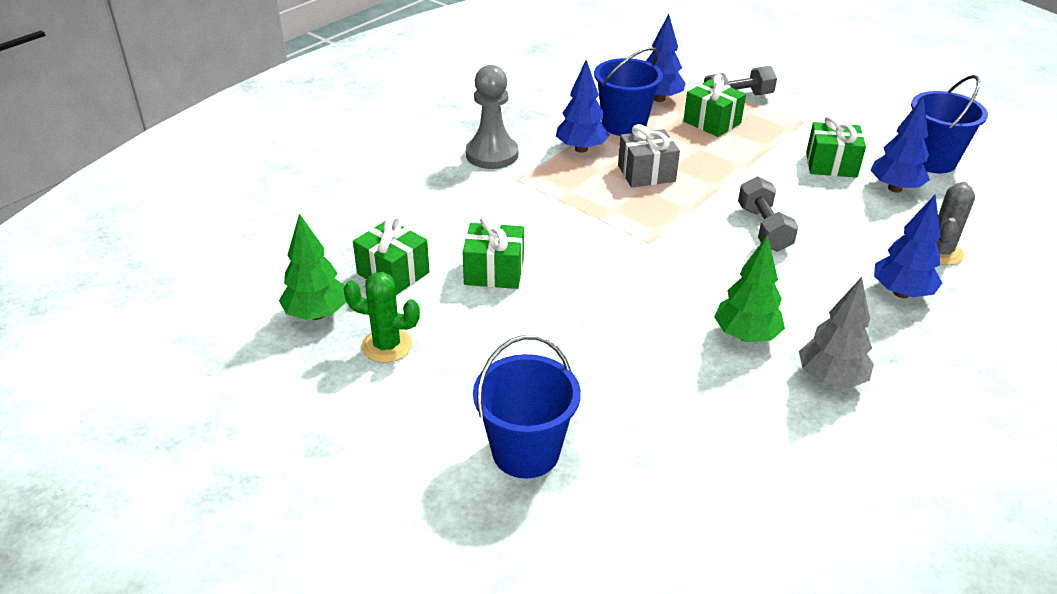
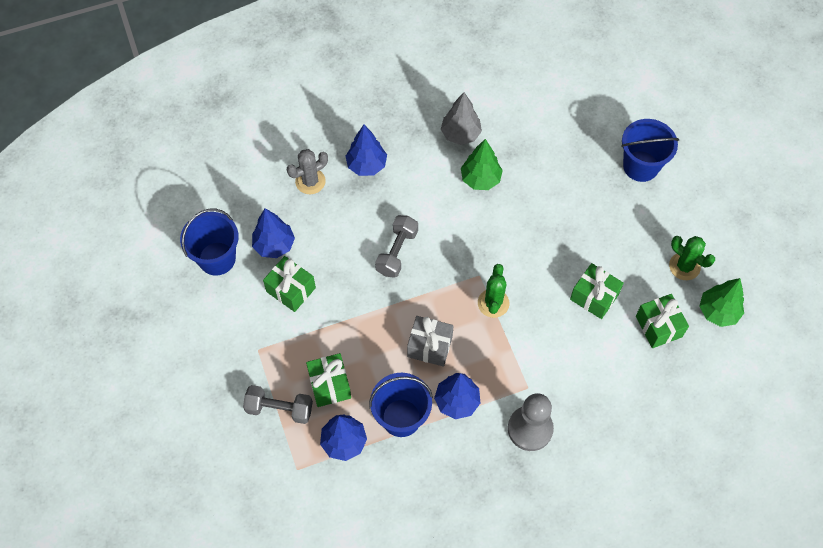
camera: 150 degrees left, 25 degrees up
(611, 225) = (493, 303): none -> green cactus

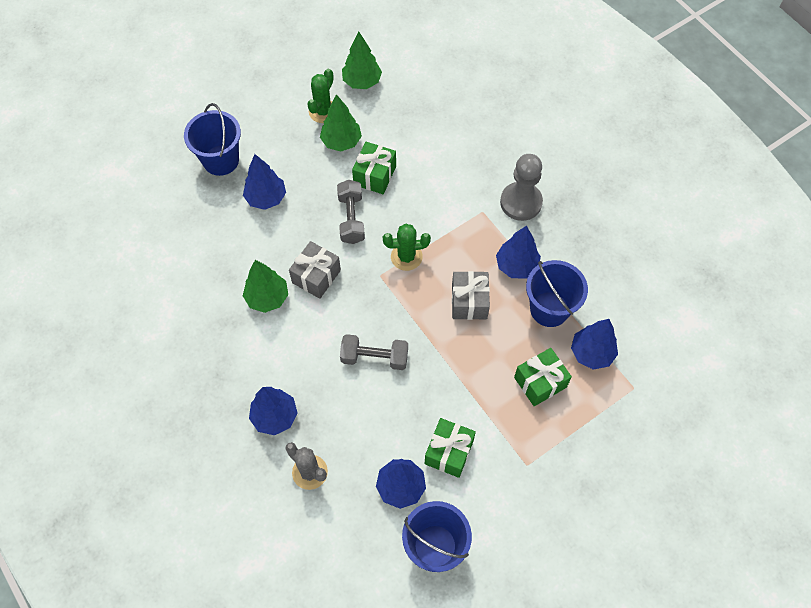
camera: 105 degrees left, 0 degrees up
(279, 409) = (581, 423): grey dumbbell -> grey dumbbell (351, 218)
(460, 134) = (214, 329): grey tree -> none
(492, 222) = (316, 276): none -> grey gift
(588, 196) = (266, 198): none -> blue tree
(642, 275) = (341, 142): none -> green tree
(658, 326) = (389, 122): green gift -> none

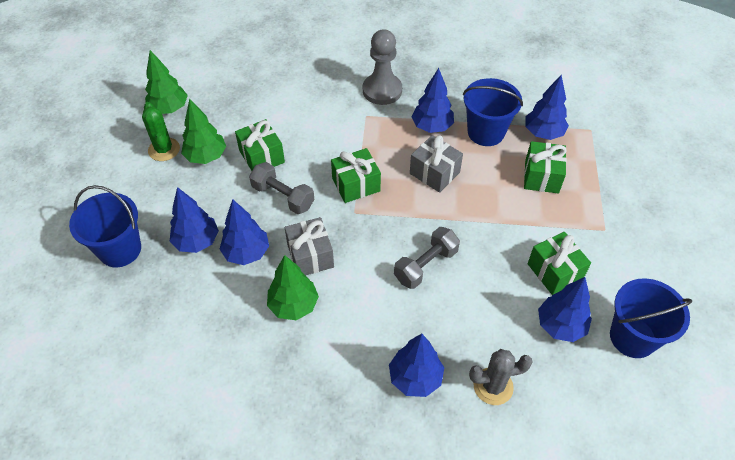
camera: 50 degrees left, 10 degrees down
(283, 235) = (246, 253): none -> blue tree
(406, 257) = (356, 185): green cactus -> green gift

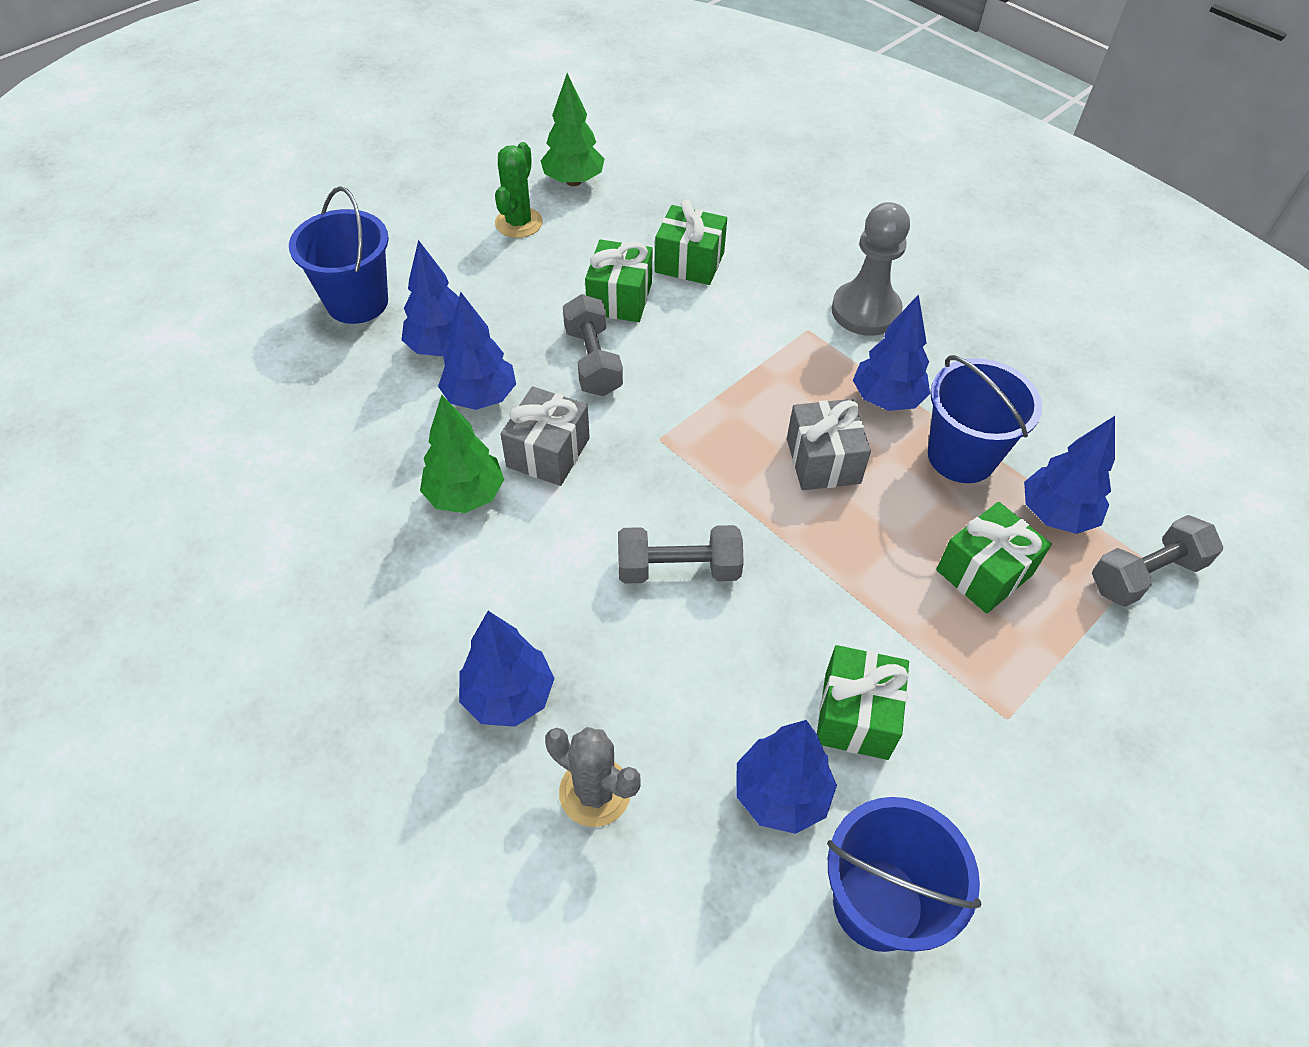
camera: 40 degrees right, 0 degrees up
(206, 157) = (556, 259): green tree -> none
(356, 185) = (698, 406): green gift -> green gift (689, 262)
(595, 136) = (1145, 575): none -> grey dumbbell

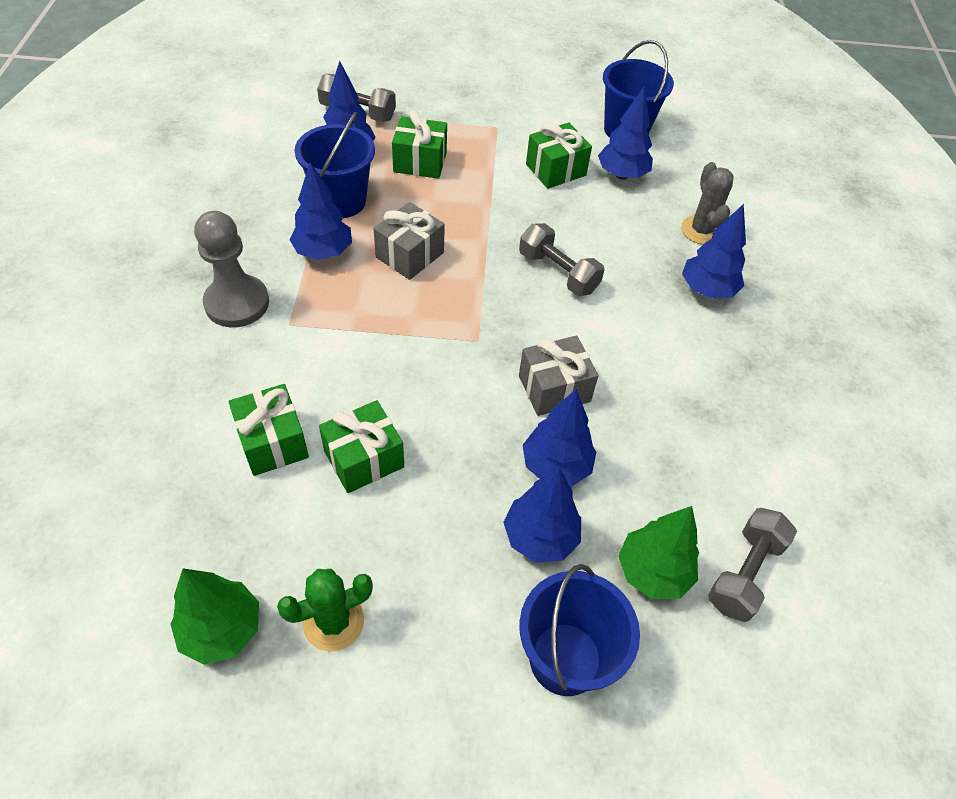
camera: 135 degrees left, 0 degrees up
(465, 496) = (634, 405): green tree -> green tree (652, 572)
(593, 361) = (449, 425): grey dumbbell -> grey dumbbell (744, 573)

